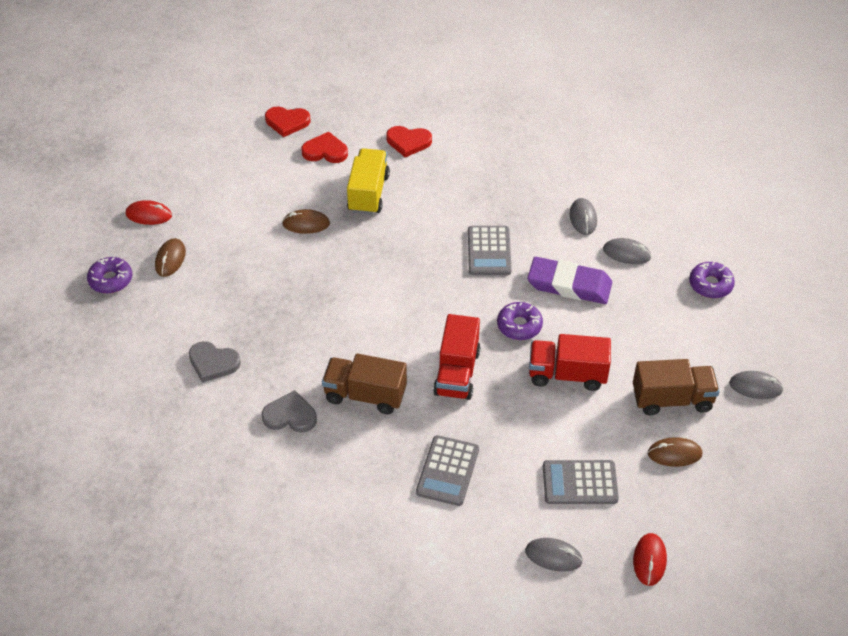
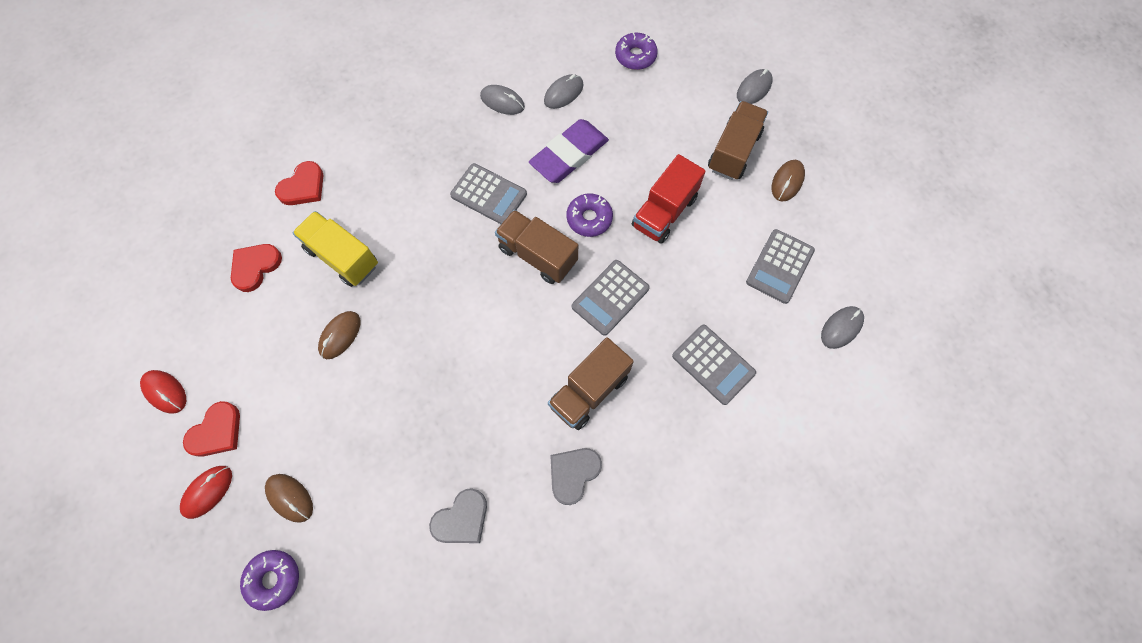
camera: 60 degrees left, 20 degrees up
(287, 122) = (185, 282): red heart -> red heart (217, 432)
(457, 372) = (610, 297): red truck -> grey calculator
(459, 307) = (537, 255): none -> brown truck
(649, 560) = (878, 259): red mouse -> red mouse (165, 392)

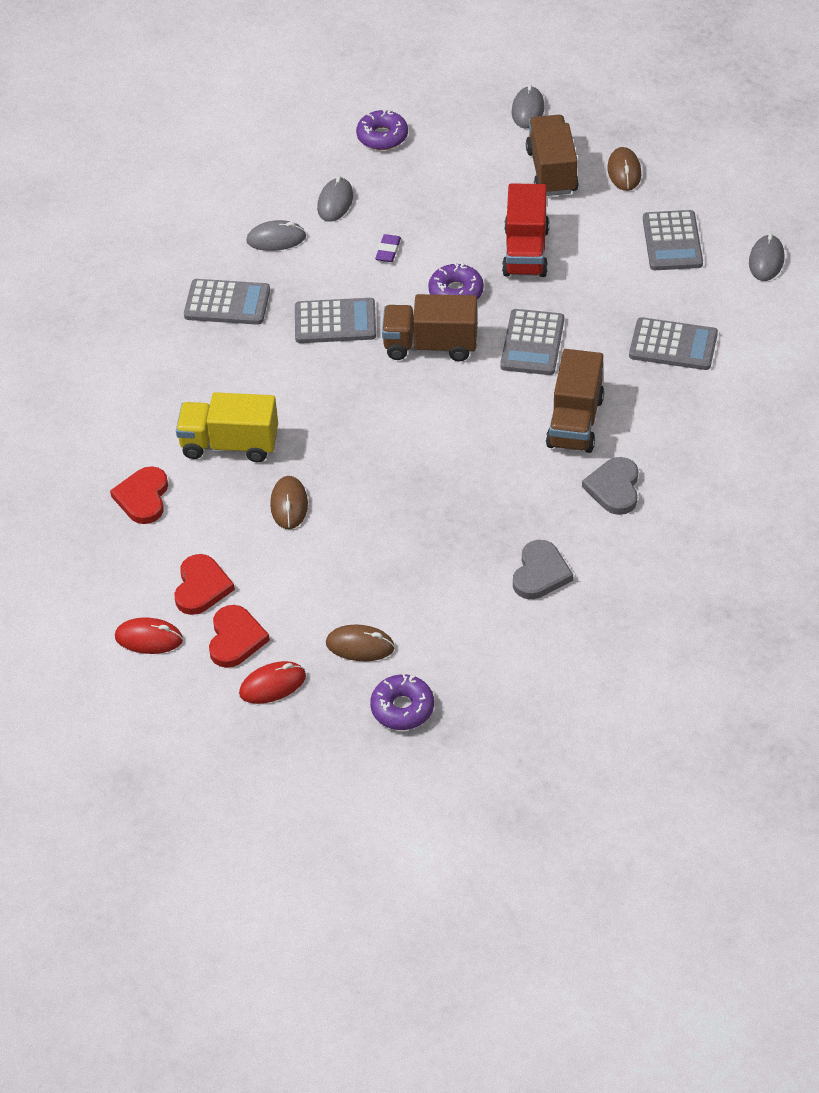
camera: 30 degrees left, 20 degrees down
(207, 491) = (272, 685): red mouse -> red mouse turned 60 degrees clockwise
(303, 187) = (128, 409): red heart -> red heart (201, 587)
(431, 136) = (227, 303): none -> grey calculator
(569, 154) = (388, 250): purple eraser -> purple eraser, size x0.42

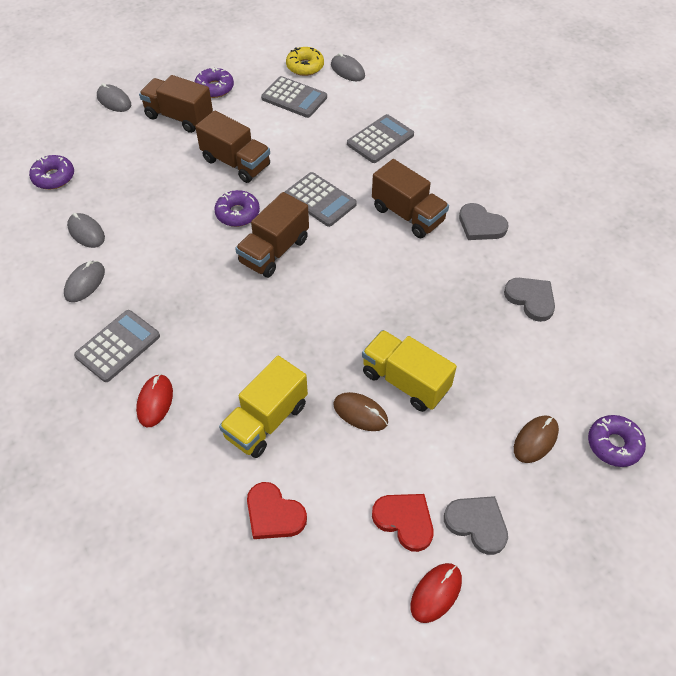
camera: 60 degrees left, 5 degrees up
(235, 639) = (477, 524): red heart -> grey heart
(272, 685) = (542, 522): red mouse -> red mouse (155, 402)
(335, 322) = (201, 291): grey calculator -> none
(351, 520) = (405, 381): none -> yellow truck
(388, 250) = (163, 228): purple eraser -> none
(526, 252) = (236, 163): red truck -> brown truck
(624, 171) = (214, 88): brown mouse -> purple donut
(736, 222) = (305, 66): none -> yellow donut

